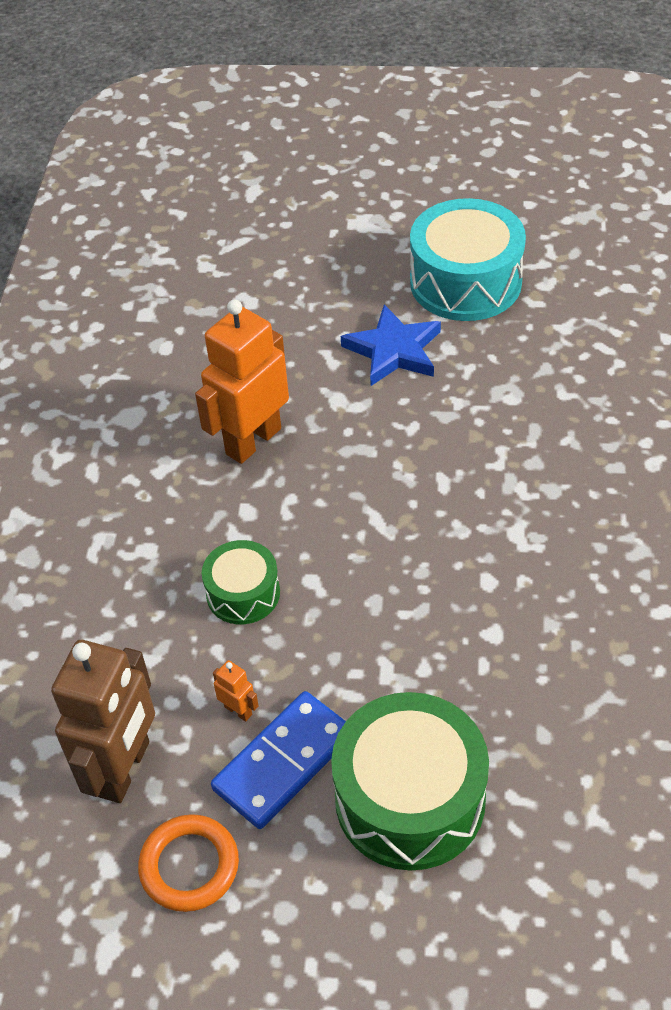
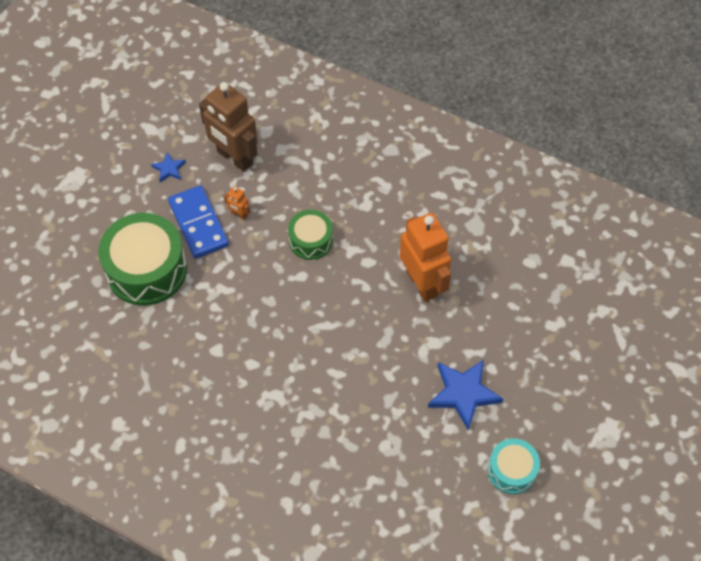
camera: 110 degrees right, 10 degrees up
(189, 866) = (169, 169): orange ring -> blue star
(238, 710) = (239, 214): orange robot -> orange robot turned 60 degrees clockwise
(465, 282) = (511, 470): turquoise drum -> turquoise drum, size x0.55

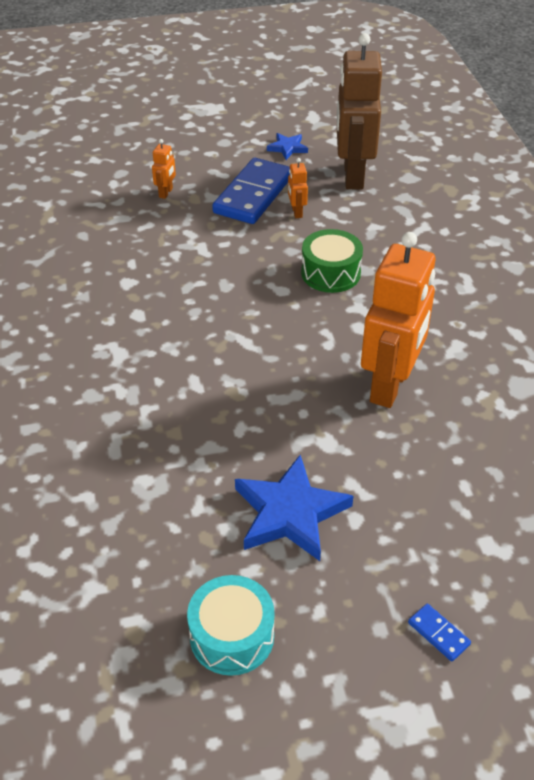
camera: 50 degrees right, 15 degrees down
(146, 269) = (166, 193): green drum -> orange robot
(578, 385) = (438, 633): none -> blue domino

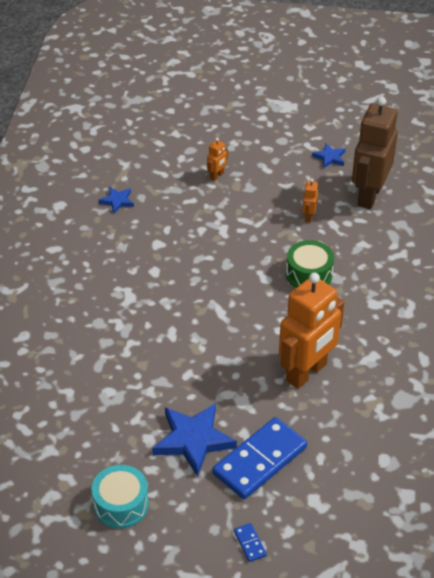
camera: 20 degrees right, 0 degrees up
(53, 246) = (117, 201): none -> blue star
(253, 195) = (283, 193): blue domino -> blue domino (260, 461)

